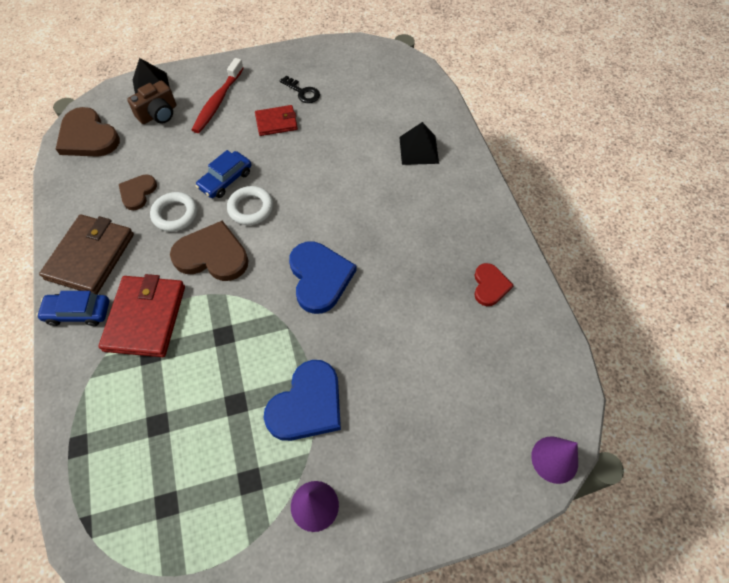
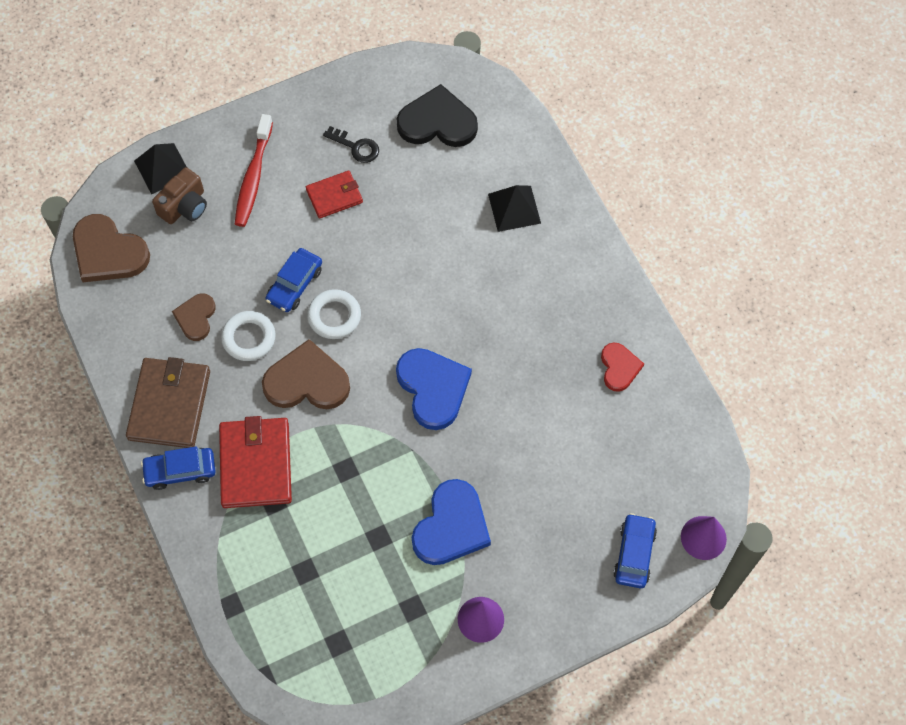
camera: 10 degrees left, 5 degrees up
(370, 84) = (437, 122): none -> black heart
(482, 464) = (634, 554): none -> blue car

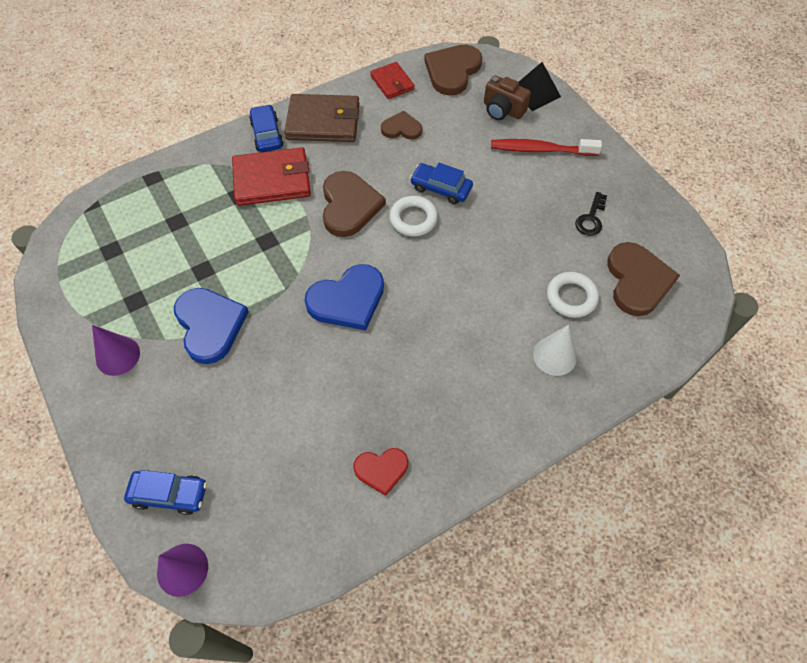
camera: 85 degrees right, 5 degrees down
(249, 338) = (386, 163): white ring -> white ring (571, 297)
(334, 196) = (535, 207): red wallet -> red wallet (392, 82)
(437, 122) = (637, 281): black heart -> brown heart
(451, 526) = (210, 325): blue heart -> blue heart turned 135 degrees counterclockwise
(514, 208) = (554, 356): black pyramid -> white cone

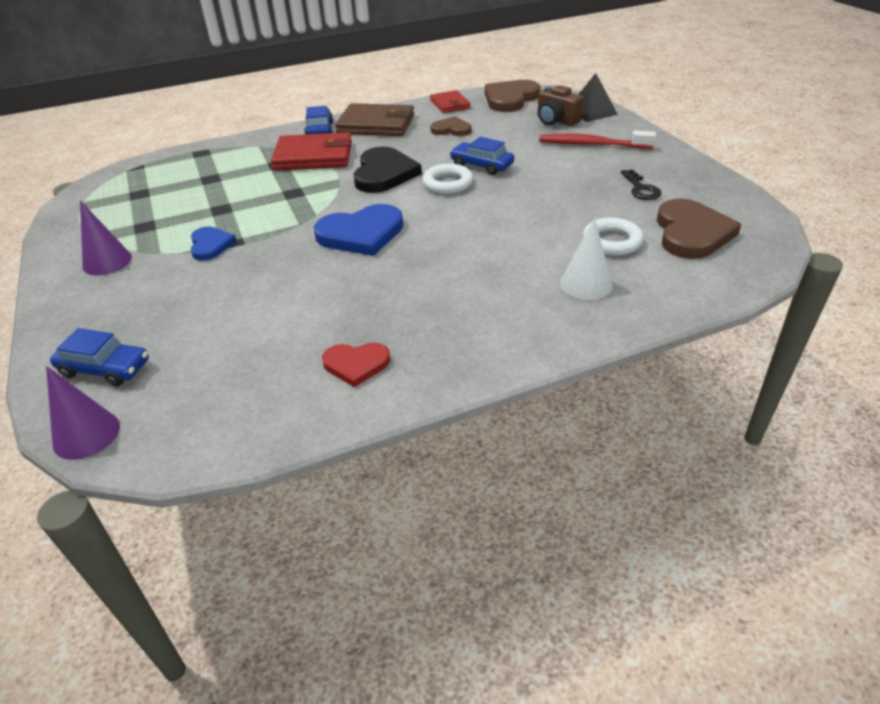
camera: 10 degrees right, 20 degrees down
(210, 325) = (210, 245): blue heart -> blue heart, size x0.58
(349, 206) = (384, 173): brown heart -> black heart
(591, 218) = (641, 189): black key -> black key turned 45 degrees counterclockwise

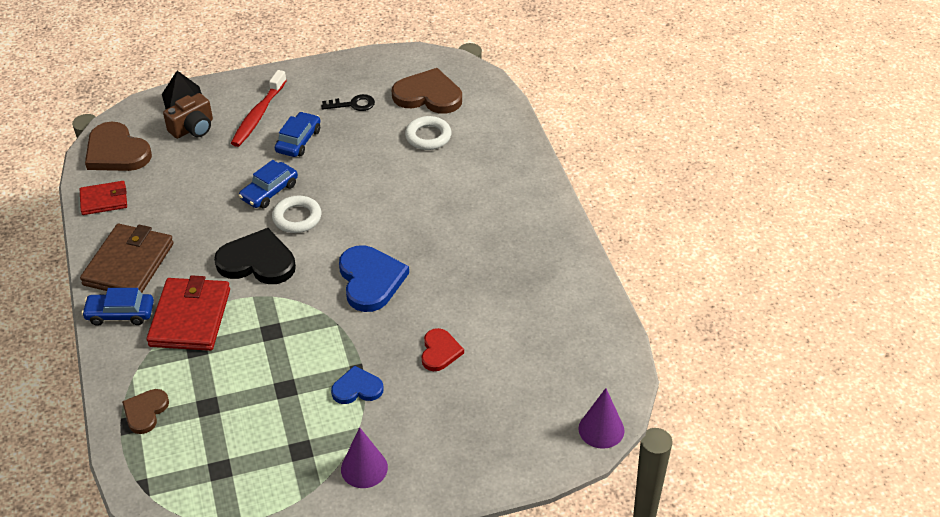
camera: 85 degrees left, 5 degrees up
(105, 368) = (529, 434): blue car -> blue car (298, 141)
(356, 364) = (548, 285): red heart -> red heart (440, 351)
(451, 129) = (175, 205): brown heart -> brown heart (145, 412)
(586, 284) = (480, 160): white cone -> none

